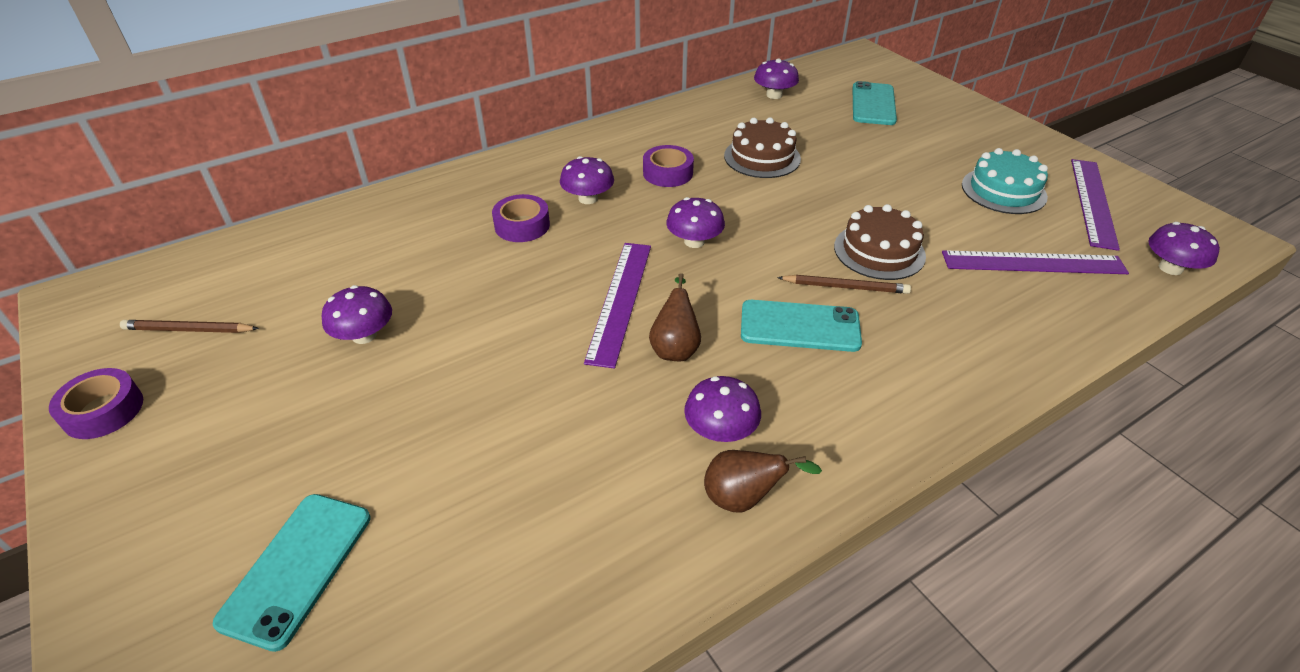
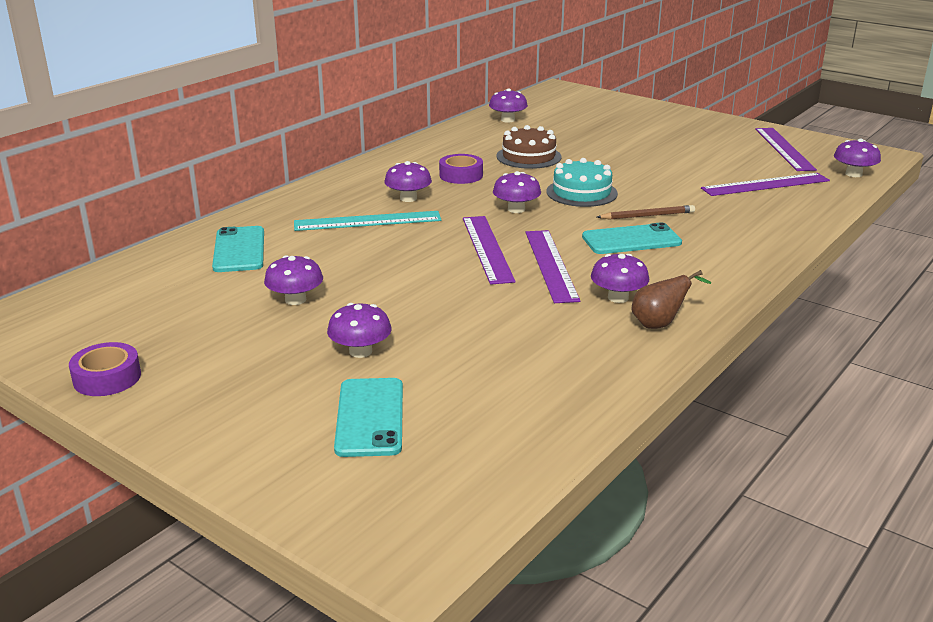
camera: 20 degrees left, 15 degrees down
(189, 330) = (132, 323): brown pencil -> none
(368, 443) = (360, 351): none -> purple mushroom
(522, 225) = (367, 221): purple tape -> turquoise ruler
(675, 347) = (551, 265): brown pear -> purple ruler
(873, 104) = (590, 116): turquoise phone -> turquoise phone (239, 250)
(879, 251) = (657, 194): brown cake -> none
(1003, 191) = (720, 151): turquoise cake -> turquoise cake (581, 192)

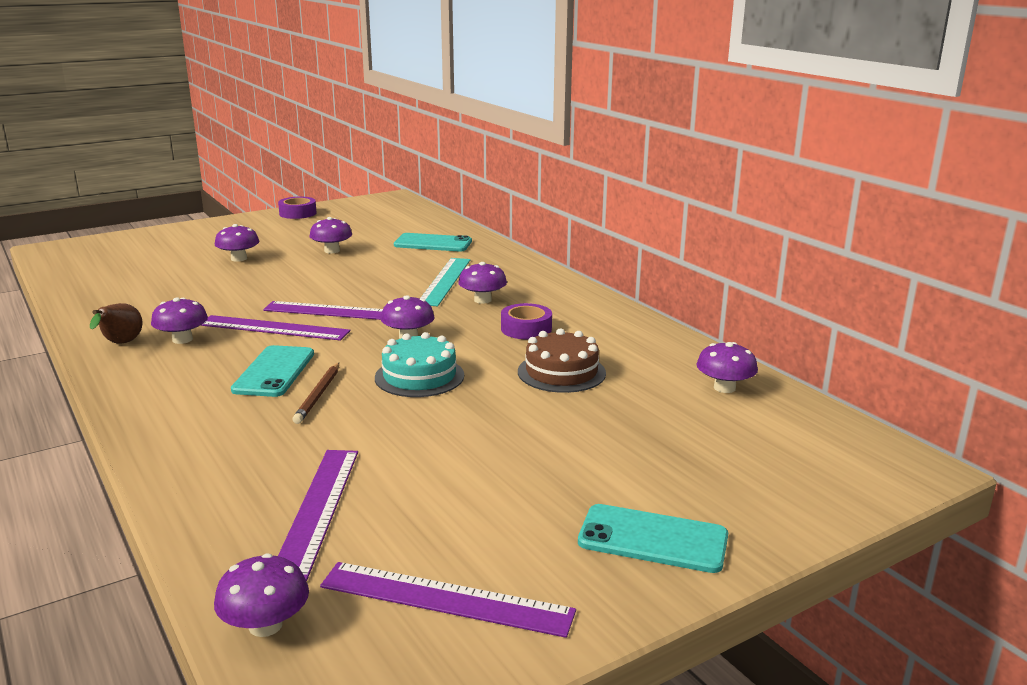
camera: 110 degrees right, 5 degrees down
(370, 417) = (166, 254): turquoise phone -> turquoise phone (653, 539)

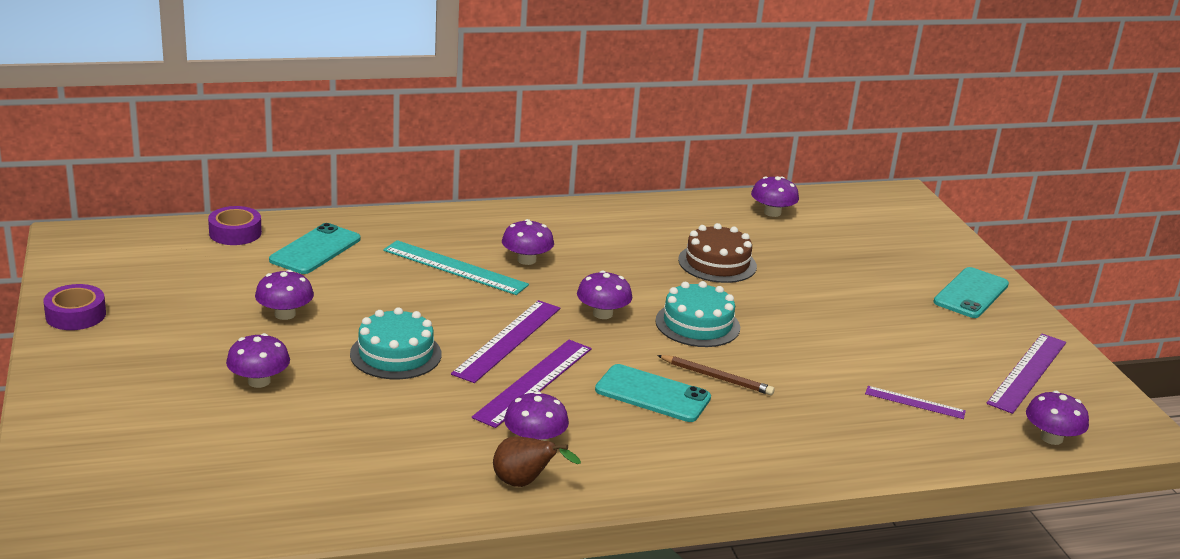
camera: 75 degrees left, 5 degrees up
(294, 284) = (395, 354): none -> turquoise cake
(317, 509) = (915, 402): purple ruler -> purple ruler, size x0.56
(526, 329) = (615, 256): purple tape -> purple tape (235, 233)

